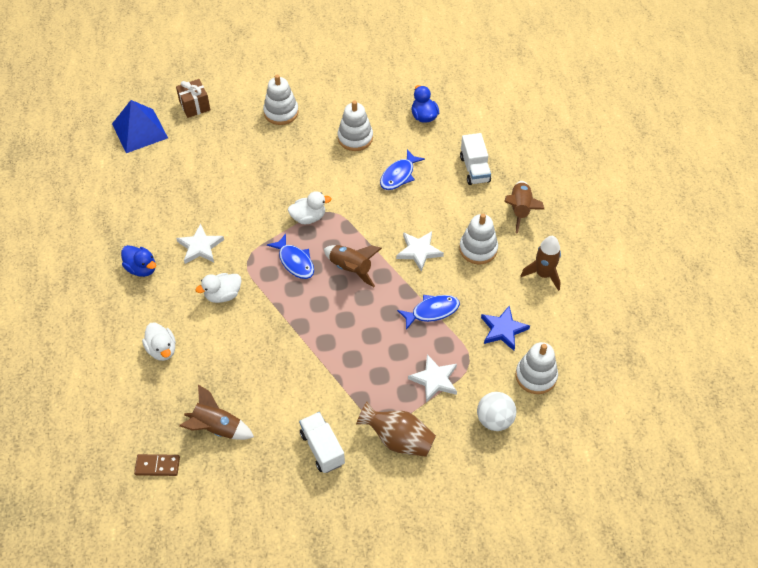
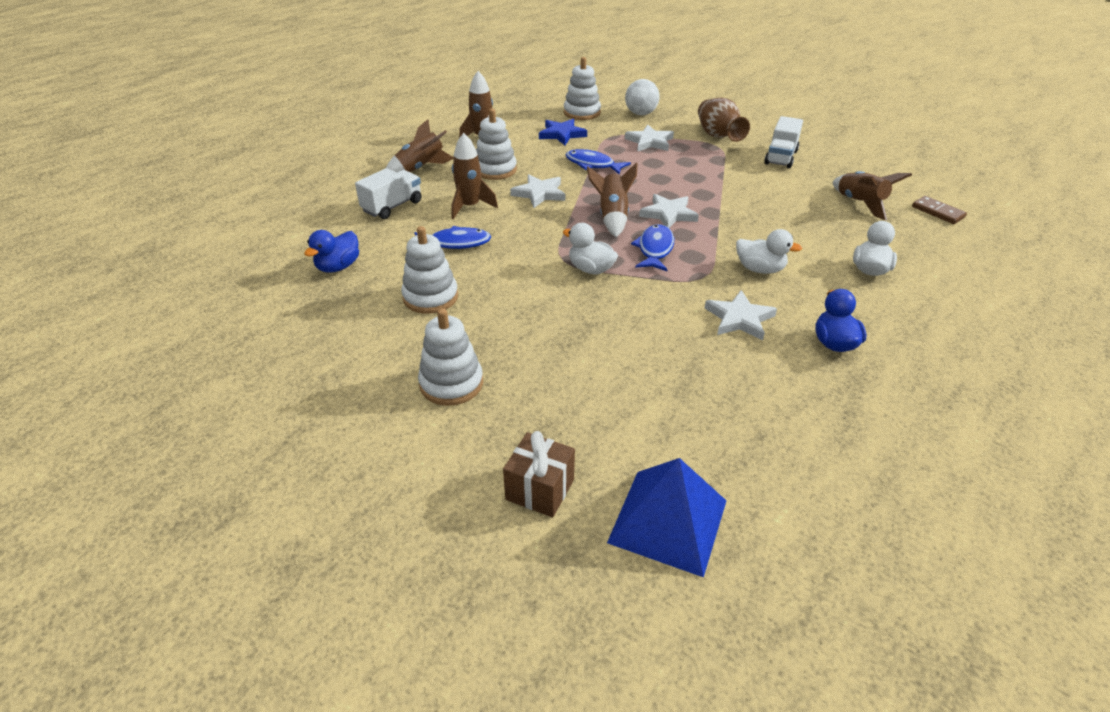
camera: 130 degrees left, 15 degrees down
(323, 301) = (668, 214): none -> white star
(437, 205) = (470, 207): none -> brown rocket

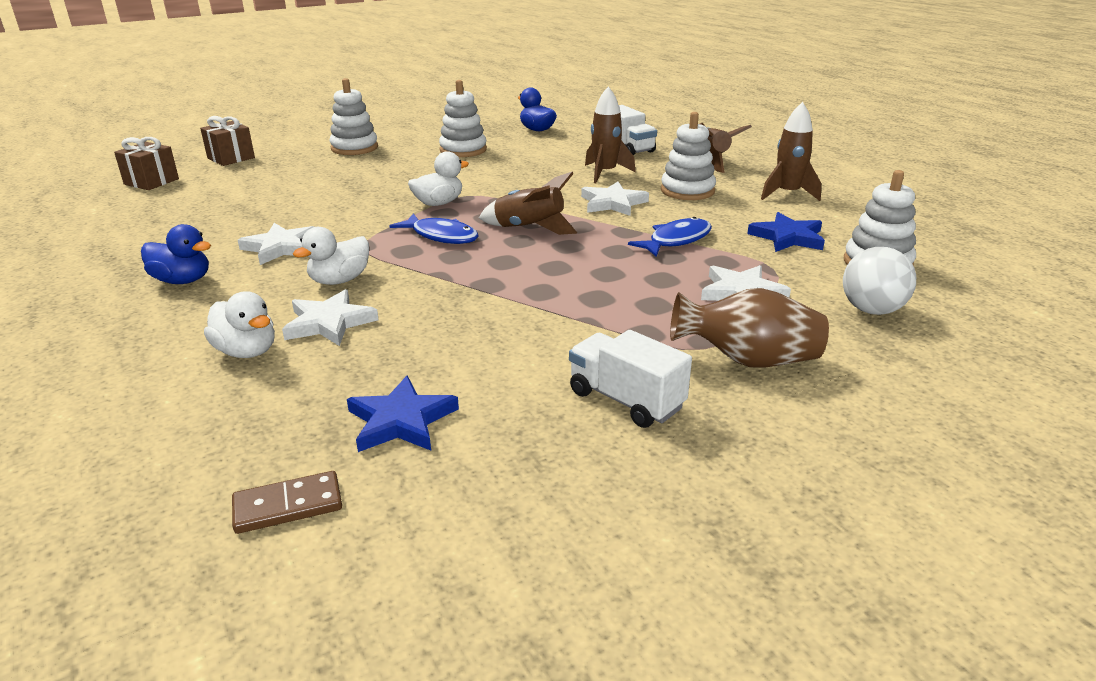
camera: 110 degrees right, 10 degrees down
(455, 243) = (538, 163): blue fish -> none
(668, 214) = (508, 259): white star -> white star (329, 323)
(668, 521) = (151, 182): blue pyramid -> brown gift
(860, 203) = (401, 421): brown rocket -> blue star

